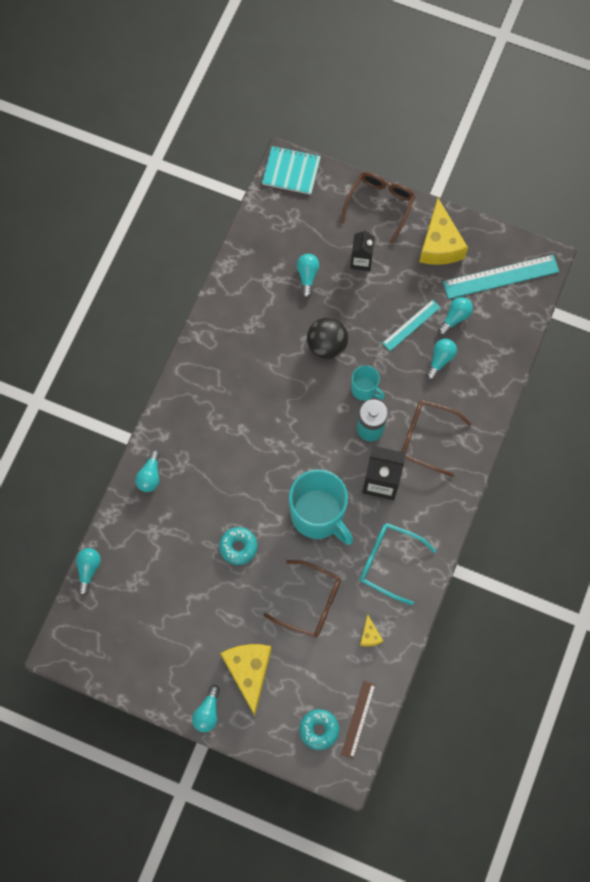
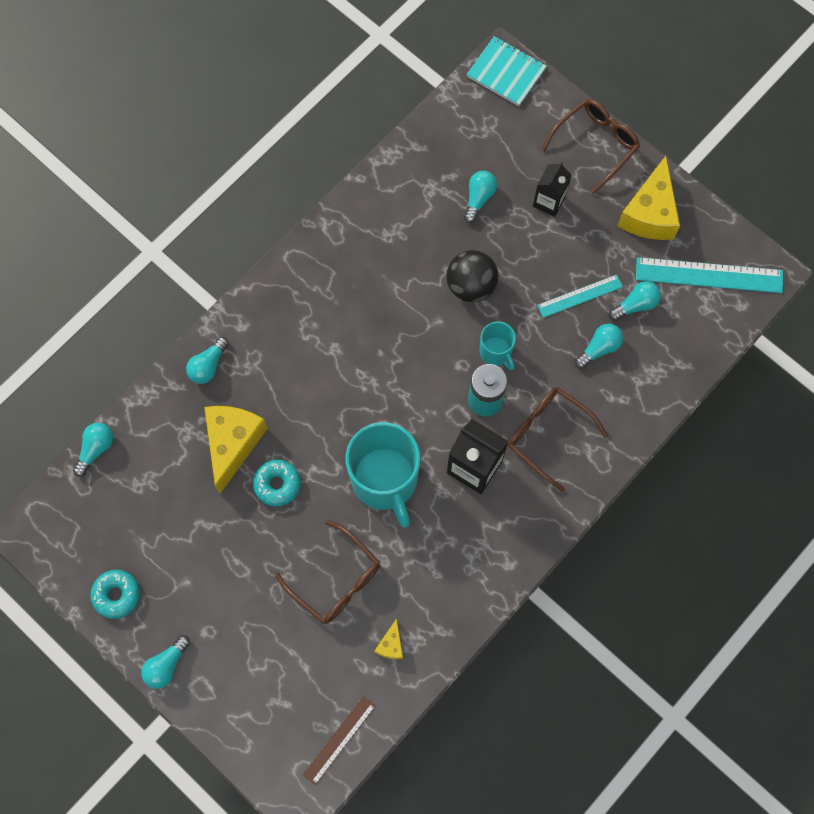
camera: 20 degrees right, 0 degrees up
(249, 672) = (232, 635): yellow cheese -> yellow cheese (233, 443)
(319, 729) = (288, 735): turquoise donut -> turquoise donut (117, 595)
(389, 562) = (447, 566): turquoise glasses -> none

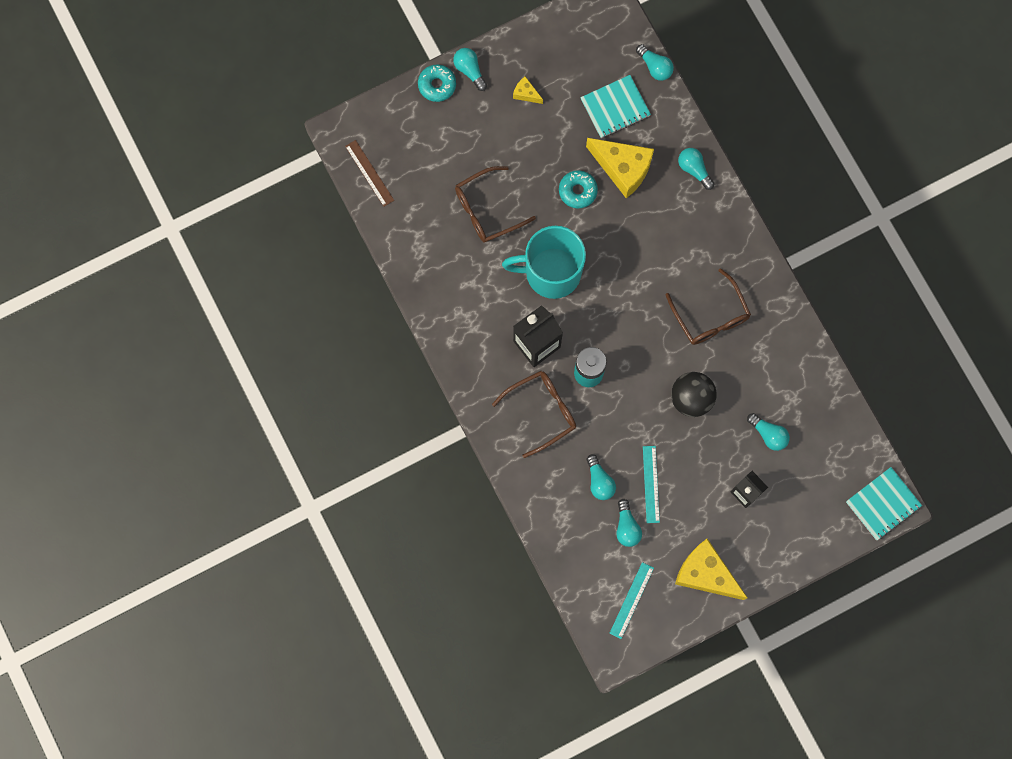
camera: 110 degrees right, 5 degrees up
(117, 595) = (535, 51): turquoise donut -> turquoise donut (437, 85)
(160, 477) = (615, 107): none -> turquoise notebook
(391, 644) = (423, 233): yellow cheese -> yellow cheese (526, 94)
(496, 352) = (626, 397): turquoise mug -> none
(595, 144) = (786, 554): brown glasses -> brown glasses (710, 316)
(709, 275) = (631, 600): turquoise ruler -> turquoise ruler, size x0.60

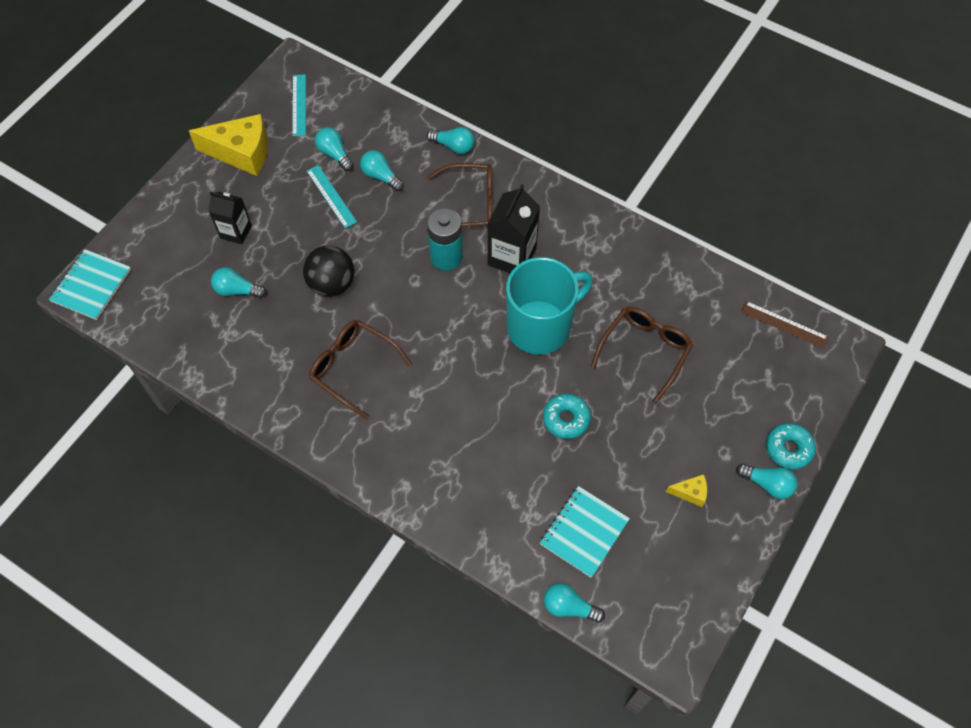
camera: 150 degrees right, 15 degrees down
(542, 411) = (470, 205): brown glasses -> brown glasses turned 120 degrees counterclockwise
(623, 168) = (533, 469): yellow cheese -> none
(694, 169) = (454, 510): turquoise light bulb -> turquoise light bulb (453, 146)

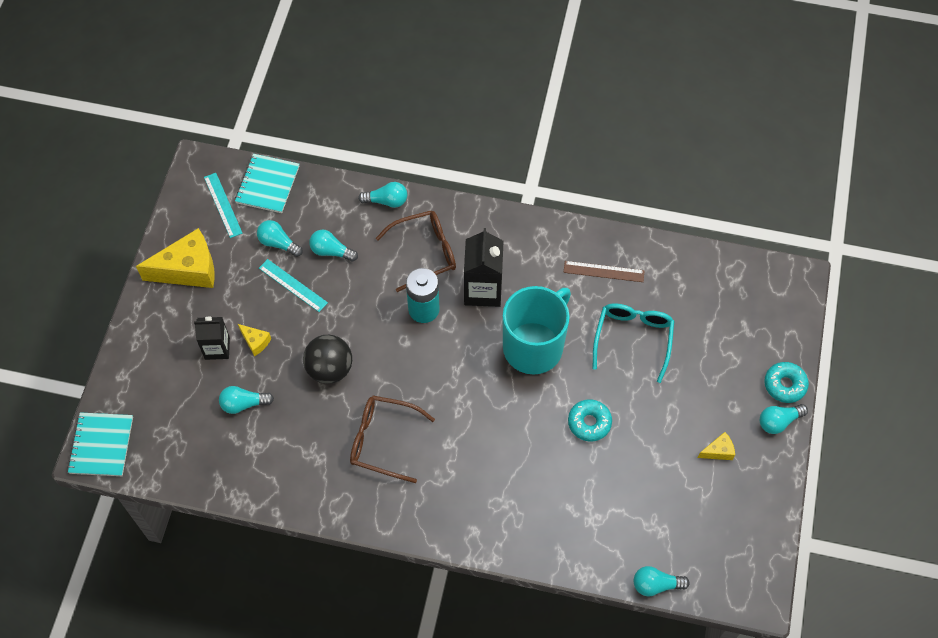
camera: 20 degrees left, 0 degrees up
(274, 237) = (255, 342): none -> yellow cheese
(584, 532) = (643, 516): turquoise notebook -> turquoise notebook (268, 185)
(644, 351) = (633, 339): brown glasses -> turquoise glasses
(767, 484) = (778, 421): turquoise light bulb -> turquoise light bulb turned 150 degrees clockwise
(784, 324) = (741, 276): brown ruler -> brown ruler (603, 271)

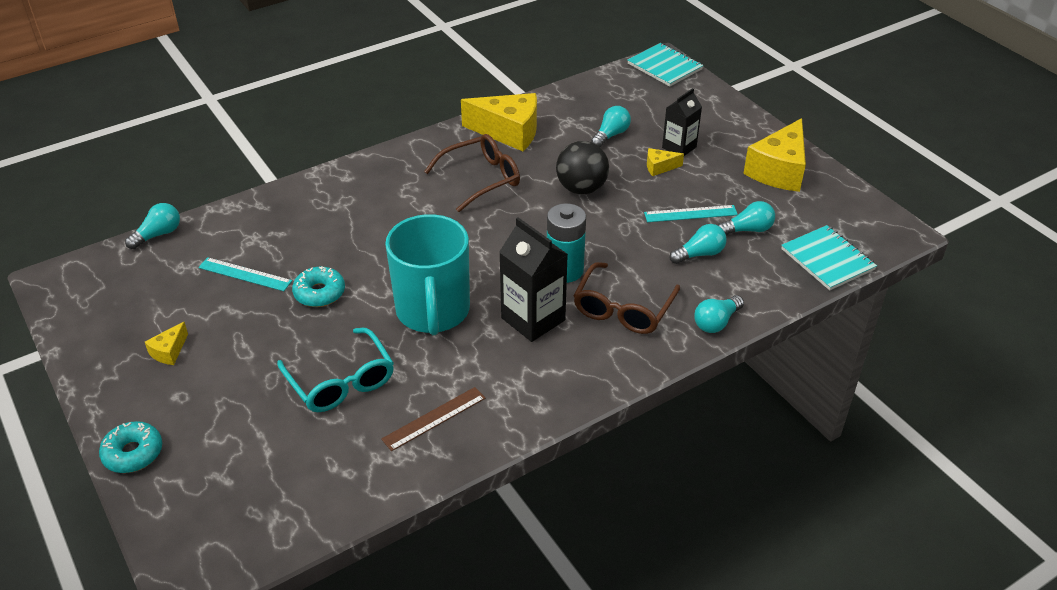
camera: 135 degrees right, 20 degrees down
(223, 205) = (832, 222): turquoise ruler -> turquoise ruler (245, 274)
(308, 475) = (509, 132): none -> yellow cheese
(778, 421) = (118, 416): turquoise light bulb -> none

